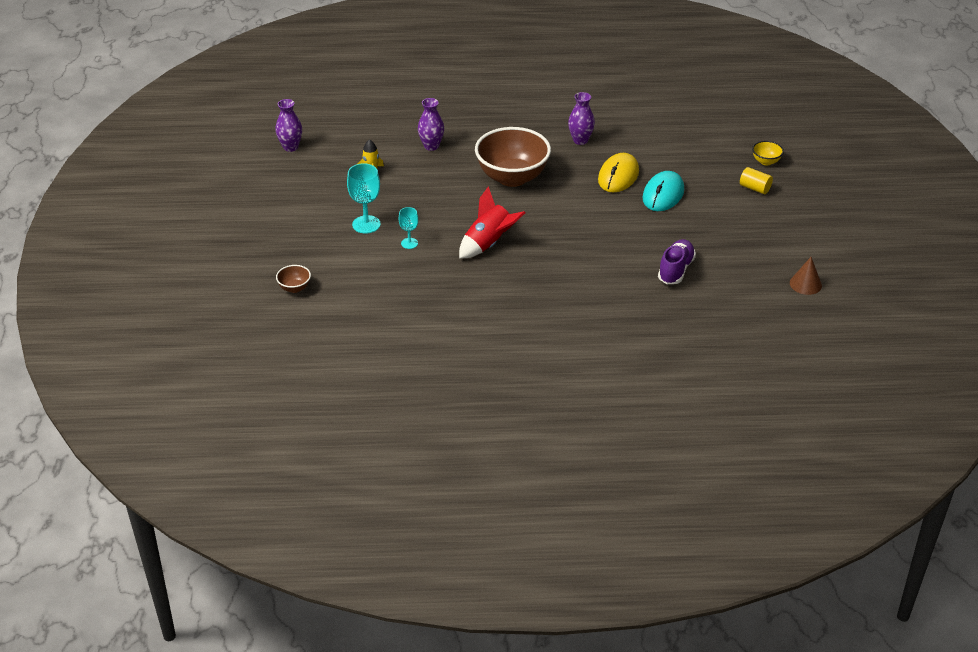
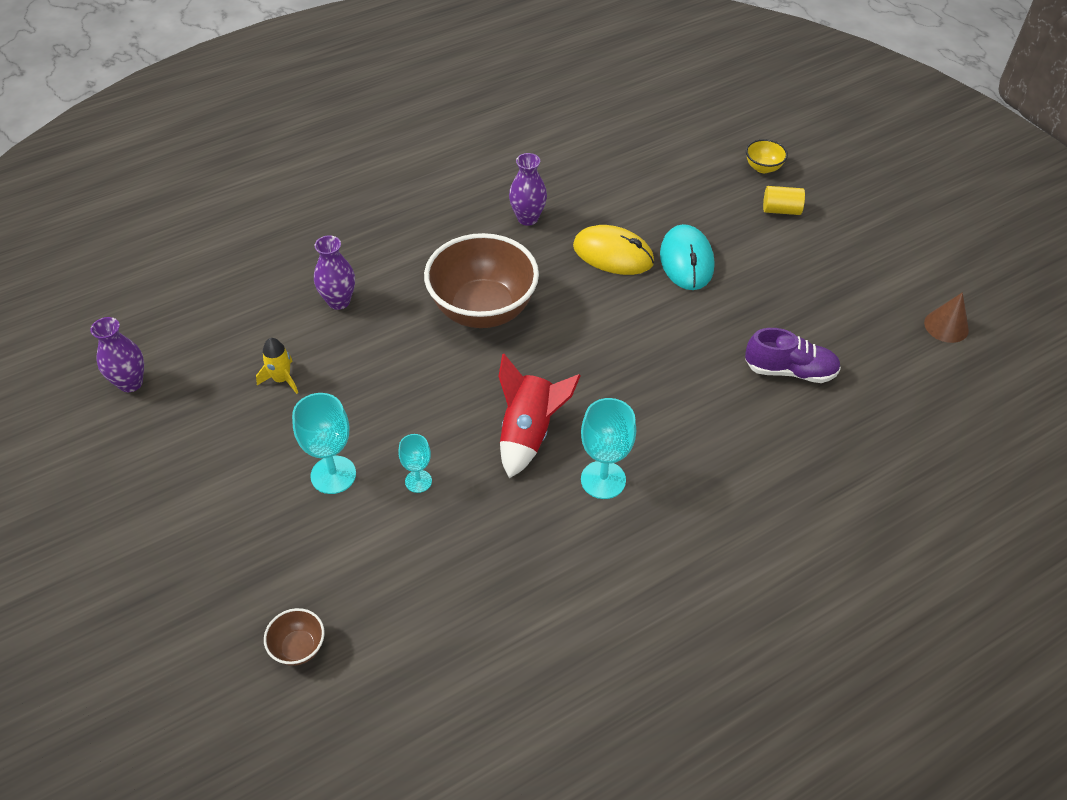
camera: 30 degrees left, 10 degrees up
(513, 279) = (603, 480): none -> turquoise goblet
(618, 176) = (613, 254): yellow mouse -> yellow mouse turned 60 degrees counterclockwise
(675, 270) = (790, 371): purple shoe -> purple shoe turned 105 degrees clockwise

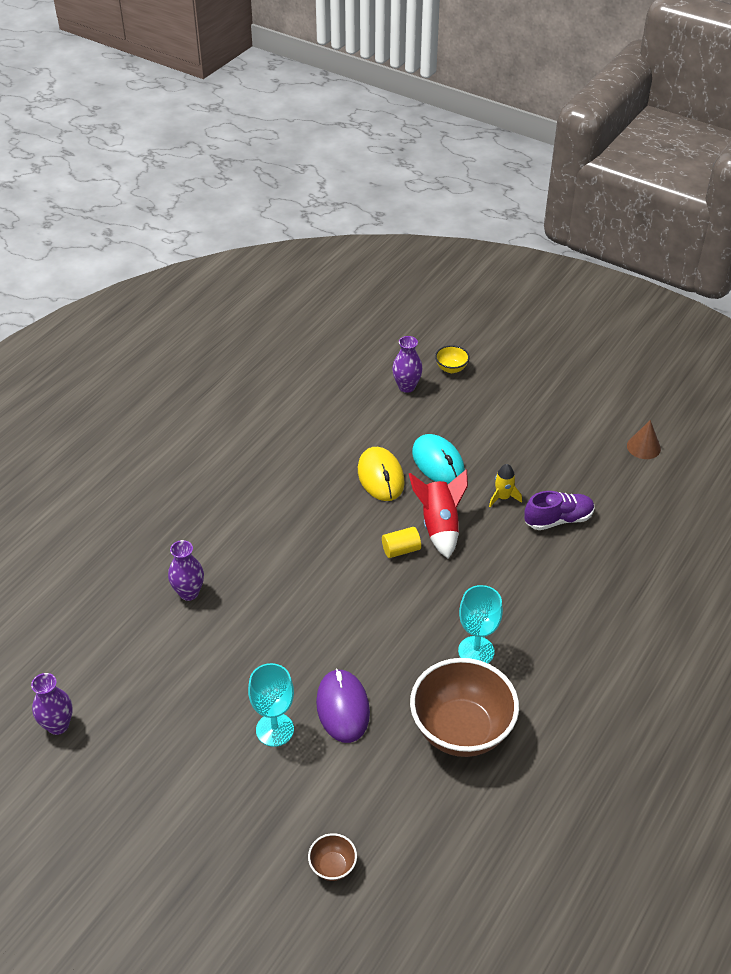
camera: 25 degrees left, 5 degrees down
(282, 379) = (184, 672): yellow rocket -> yellow rocket (503, 497)
(418, 481) = (343, 707): turquoise goblet -> purple mouse
(483, 310) = (308, 557): brown bowl -> brown bowl (461, 730)
(527, 218) = (297, 470): purple vase -> purple vase (406, 387)
(528, 433) = (402, 638): red rocket -> red rocket (439, 526)
(613, 254) = (380, 476): yellow mouse -> yellow mouse turned 75 degrees clockwise
(781, 210) = (483, 398): yellow cylinder -> yellow cylinder (401, 550)

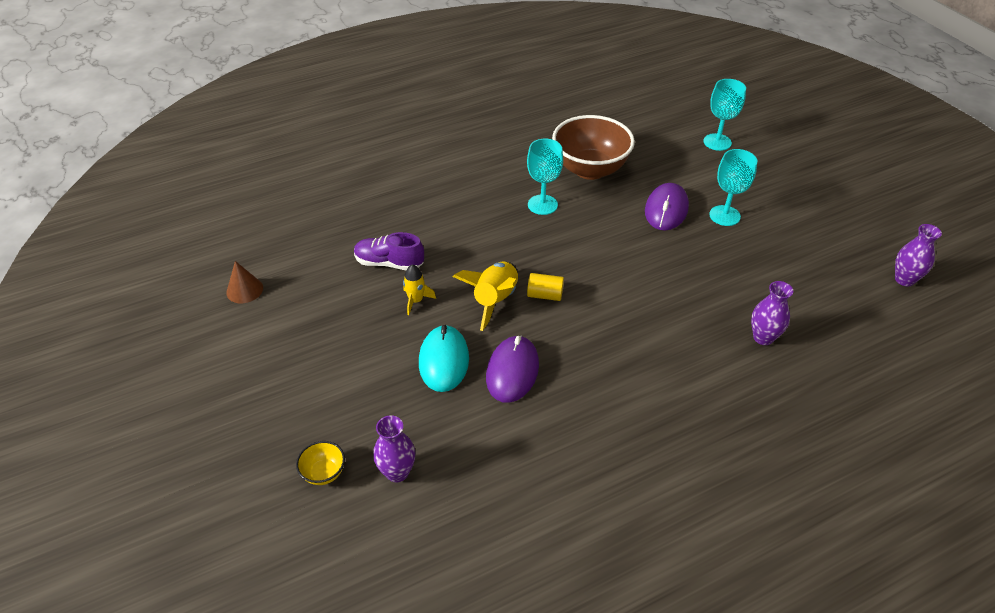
camera: 150 degrees left, 0 degrees up
(333, 866) = (717, 142): brown bowl -> turquoise goblet
(380, 476) = (512, 371): yellow mouse -> purple mouse
(439, 526) = (494, 300): red rocket -> yellow rocket

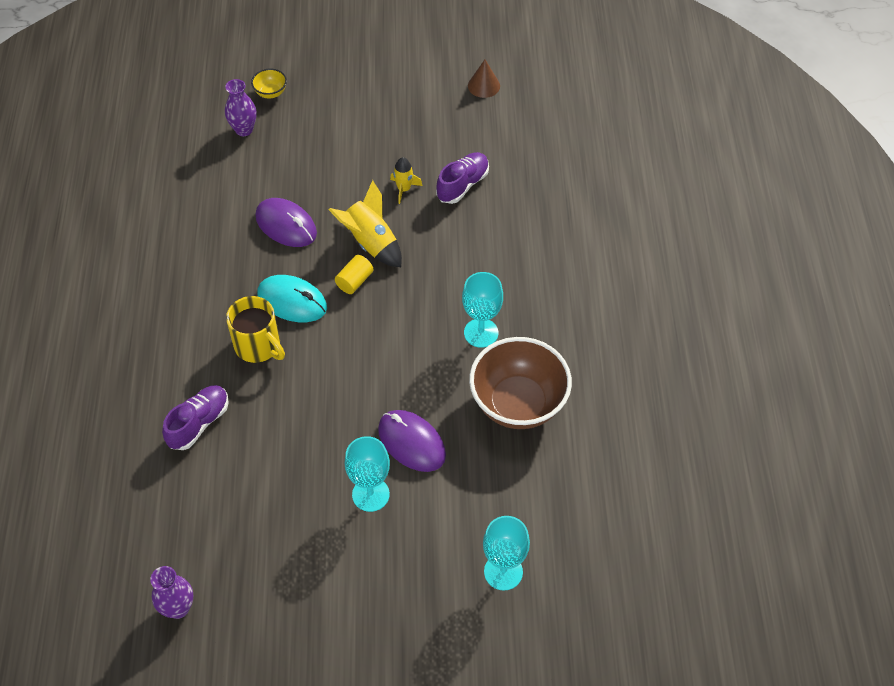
camera: 115 degrees right, 10 degrees up
(444, 360) = (326, 186): turquoise mouse -> turquoise mouse (292, 301)
(659, 331) = (259, 346): none -> yellow mug
(763, 337) = (199, 423): purple vase -> purple shoe

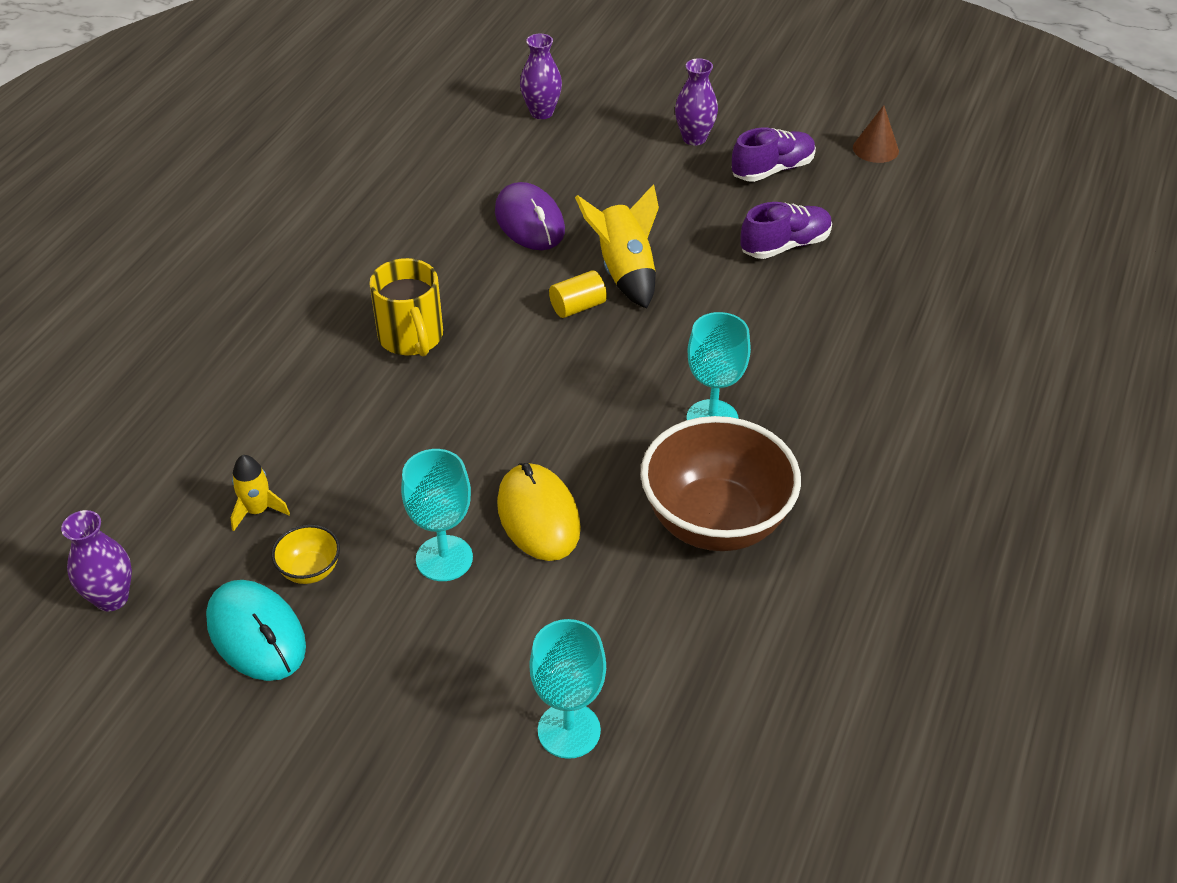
camera: 25 degrees right, 10 degrees down
(199, 423) = (282, 397): purple shoe -> purple shoe (772, 170)
(271, 93) = (597, 86): yellow bowl -> yellow bowl (310, 570)
(292, 301) = (484, 303): turquoise mouse -> turquoise mouse (256, 634)
(361, 117) = (694, 138): none -> purple vase
(404, 189) = (703, 228): yellow rocket -> yellow rocket (257, 510)
(411, 442) = (538, 516): purple mouse -> yellow mouse

